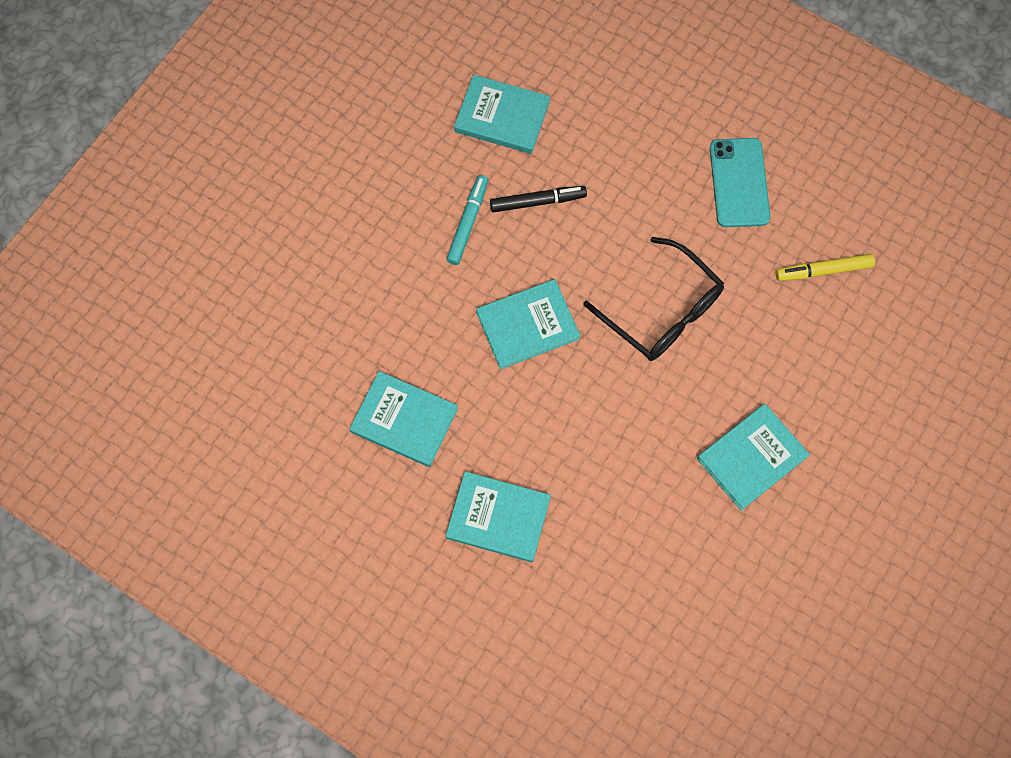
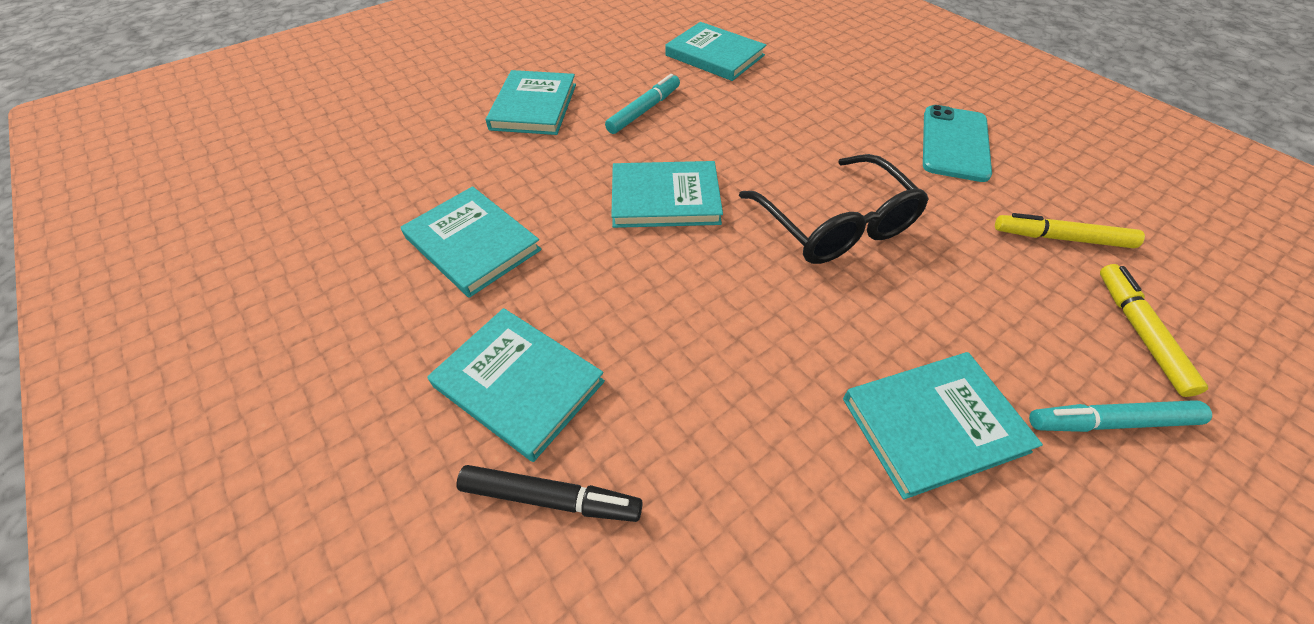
camera: 20 degrees right, 20 degrees down
(367, 249) = (534, 106): none -> turquoise book
(537, 202) = (723, 111): black marker -> black marker (551, 498)
(850, 420) = (1110, 422): none -> turquoise marker
(871, 344) = (1139, 332): none -> yellow marker

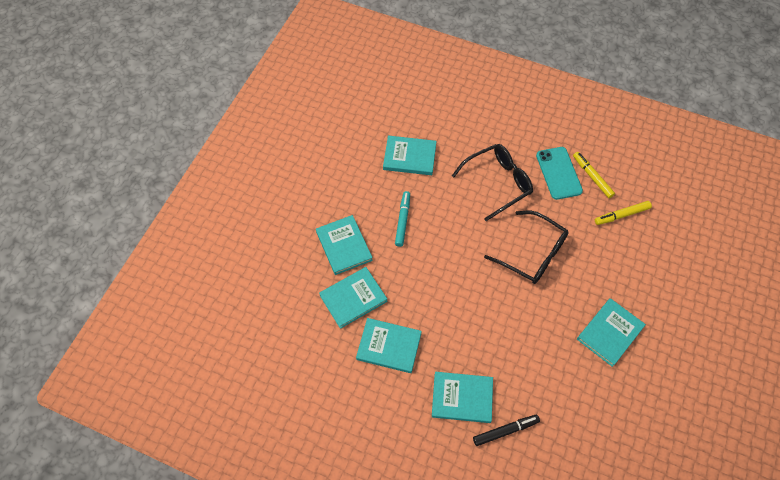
camera: 30 degrees left, 10 degrees up
(665, 198) = (453, 275): turquoise book -> turquoise book (353, 298)
(833, 121) = (498, 183): none -> black glasses
(1110, 422) = (662, 300): turquoise marker -> none
(1139, 332) = (662, 253): yellow marker -> yellow marker (592, 177)

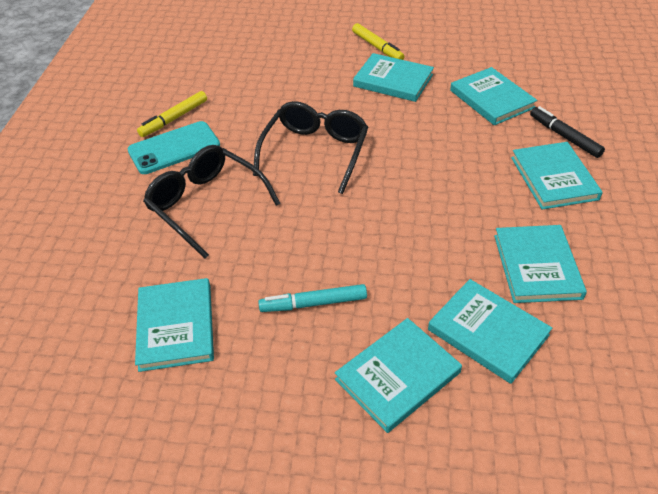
camera: 105 degrees left, 15 degrees down
(567, 399) = (491, 99): none -> turquoise book
(621, 215) = (228, 90): yellow marker -> yellow marker (377, 47)

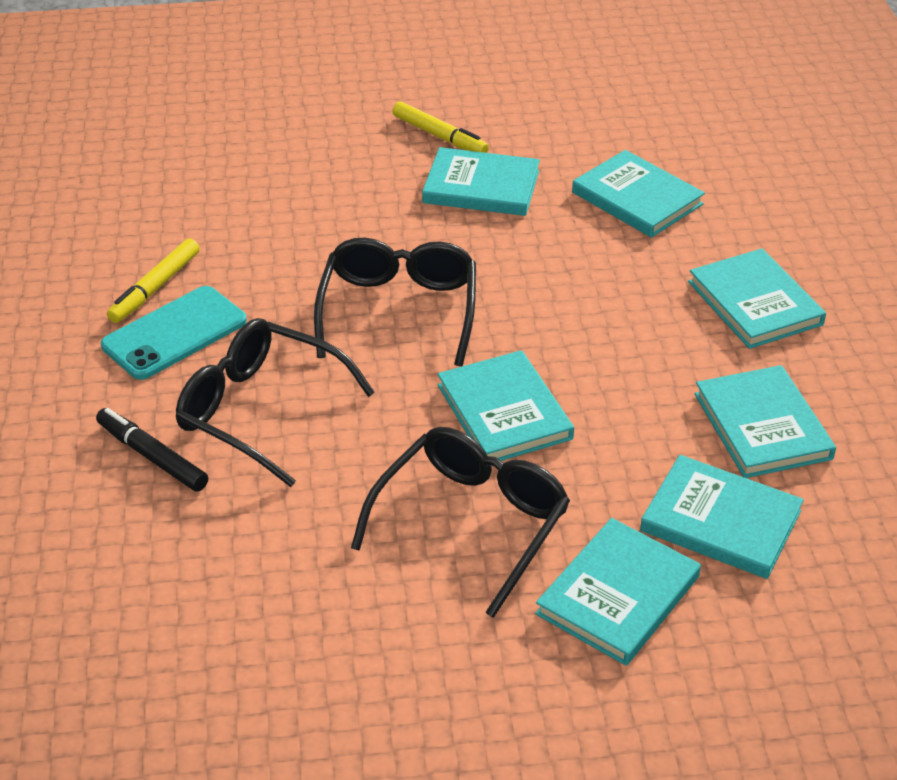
camera: 15 degrees left, 5 degrees down
(176, 326) = (284, 585): turquoise book -> turquoise book (504, 412)
(313, 303) = (471, 523): turquoise marker -> black glasses
(564, 136) = (754, 241): black marker -> black marker (152, 456)

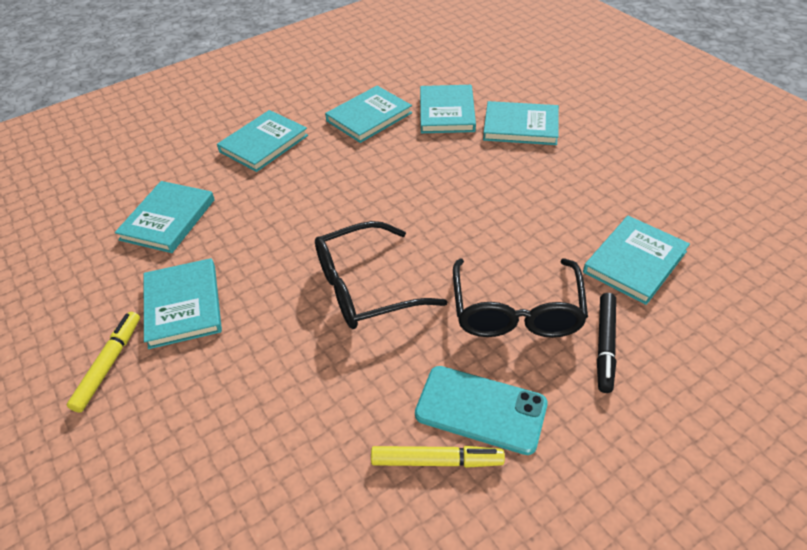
camera: 115 degrees left, 5 degrees up
(471, 523) = (521, 184): black glasses -> none
(504, 412) = (428, 203): turquoise book -> turquoise book (635, 262)

